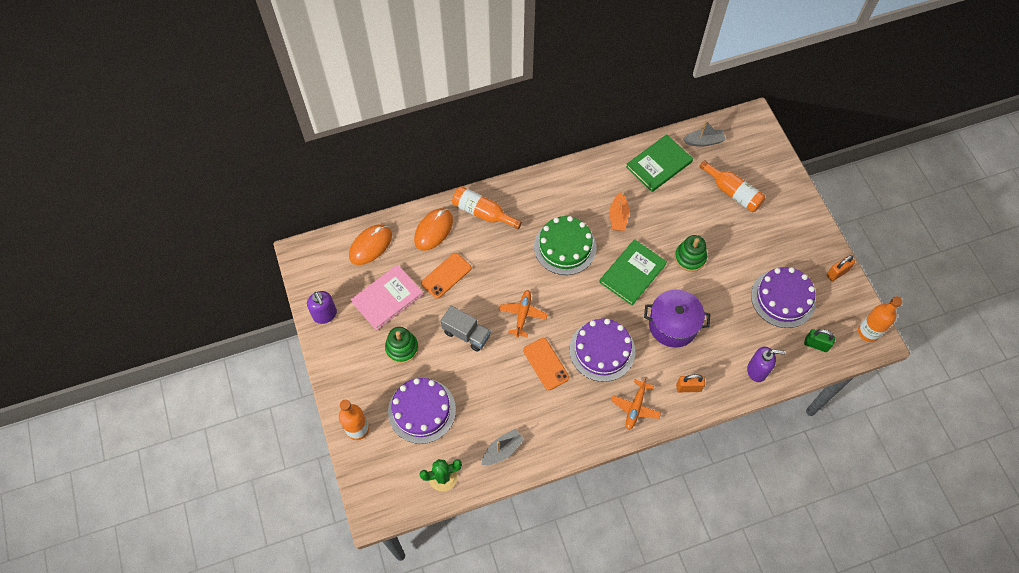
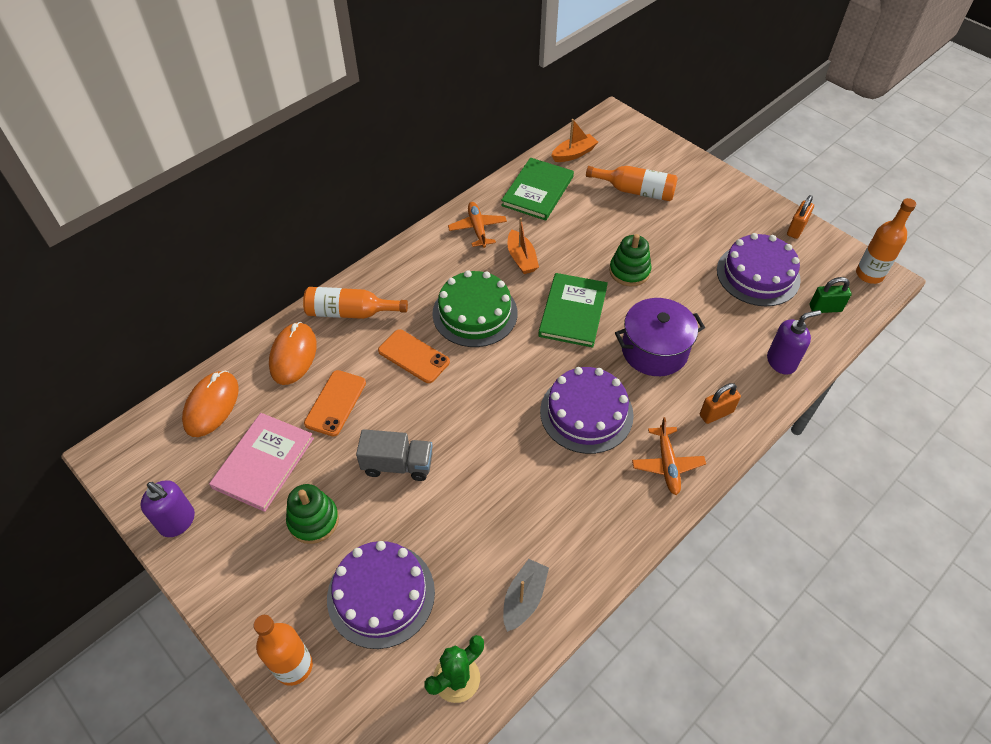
camera: 25 degrees left, 10 degrees down
(522, 315) = (462, 411): orange plane -> orange plane (477, 228)
(546, 364) = (523, 459): orange phone -> orange phone (413, 356)
(704, 141) = (574, 154): grey boat -> orange boat

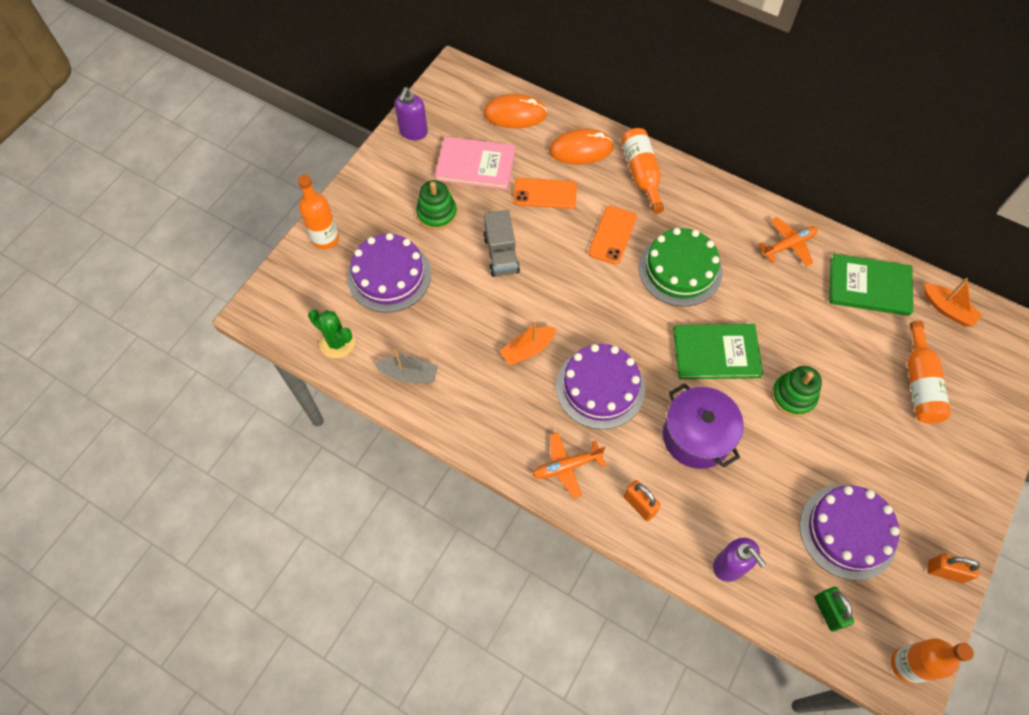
camera: 75 degrees right, 10 degrees up
(521, 258) = (766, 293): orange boat -> orange boat (527, 350)

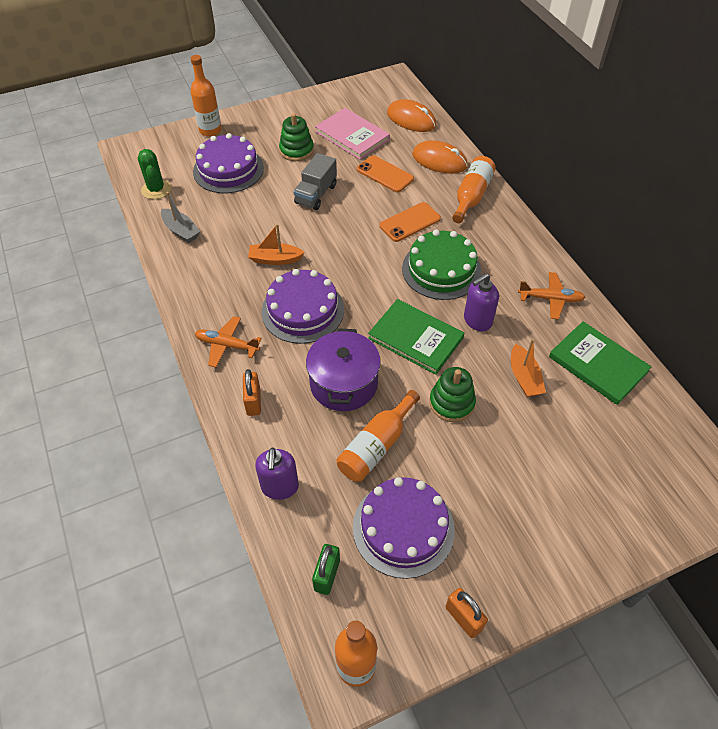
camera: 35 degrees right, 10 degrees down
(413, 132) = (329, 99): purple soap dispenser -> purple soap dispenser (477, 321)
(919, 383) = (579, 460): orange bottle -> orange bottle (376, 445)
(947, 309) = (660, 420): orange boat -> orange boat (524, 377)

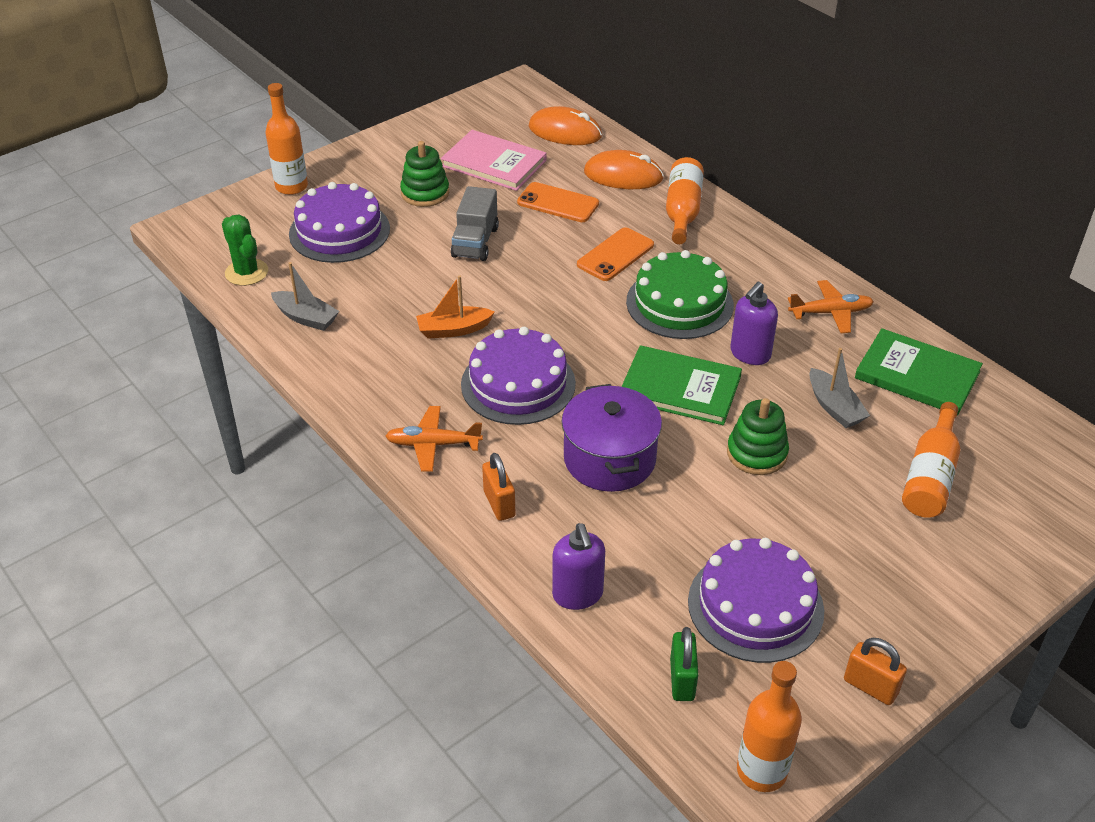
camera: 15 degrees left, 10 degrees down
(376, 445) = (682, 521): orange bottle -> orange bottle (930, 476)
(524, 377) = (834, 407): orange boat -> grey boat

